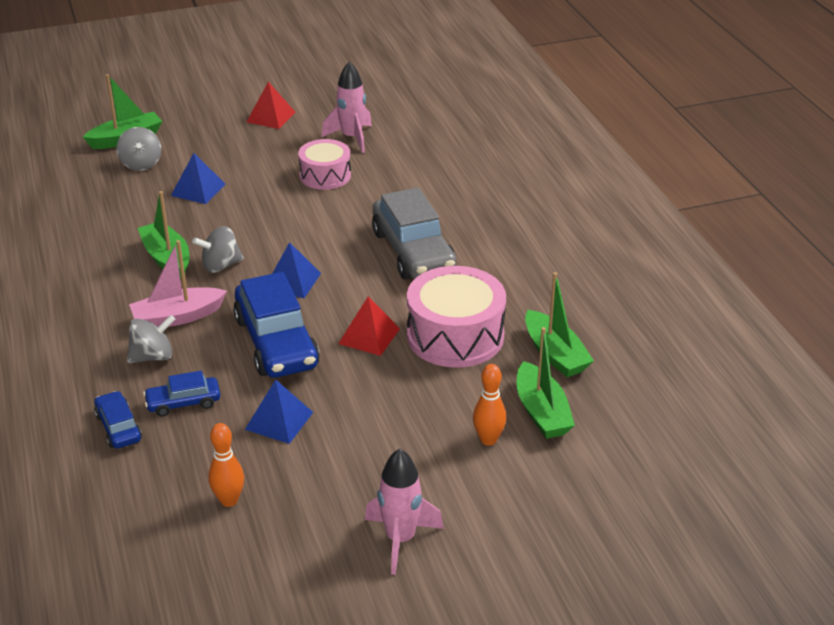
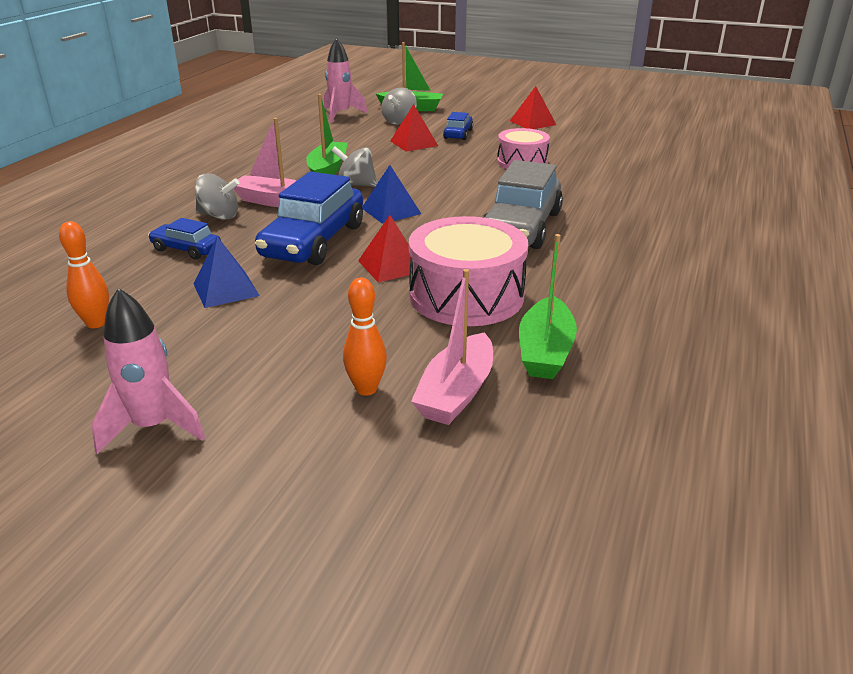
camera: 40 degrees right, 5 degrees down
(118, 427) = (122, 245): blue car -> blue car (458, 134)
(198, 190) = (413, 143): blue pyramid -> red pyramid
(352, 138) = (579, 148): pink rocket -> pink rocket (341, 115)
(541, 412) = (456, 393): green boat -> pink boat

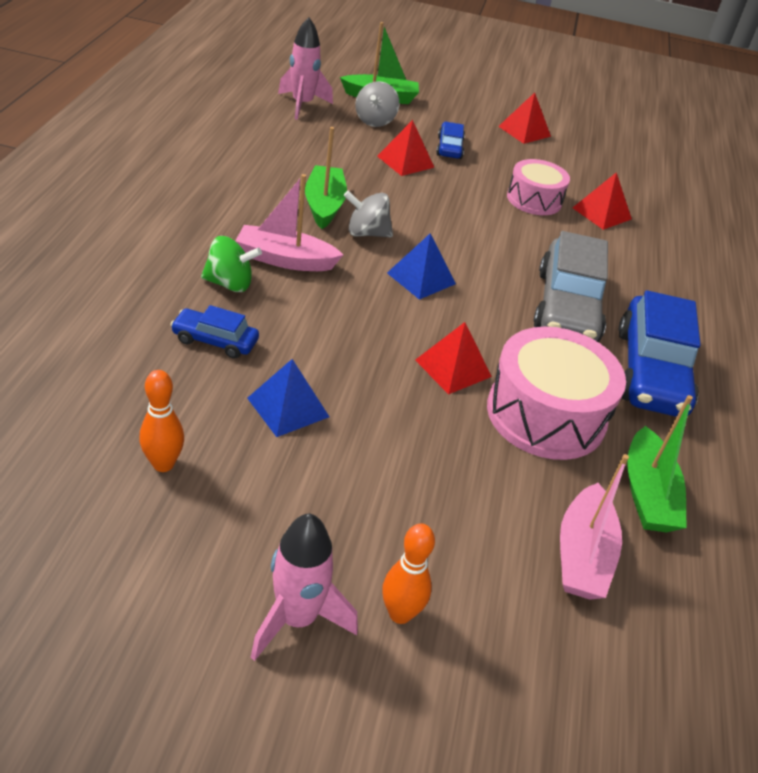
camera: 15 degrees left, 10 degrees up
(219, 216) = (229, 284): grey spinning top -> green spinning top
(313, 241) = (355, 328): blue car -> blue car (650, 371)
(366, 389) = (494, 554): orange bowling pin -> orange bowling pin (400, 613)
(583, 169) = (601, 213): none -> red pyramid

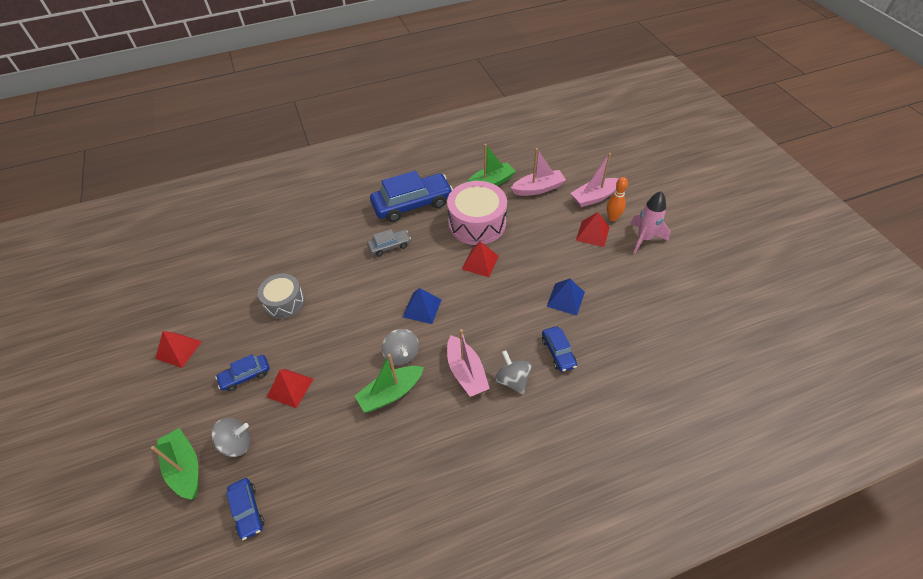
camera: 115 degrees left, 10 degrees up
(163, 464) = (638, 315): orange bowling pin -> none
(229, 284) = (512, 380): green spinning top -> grey spinning top
(302, 105) = (247, 510): pink rocket -> blue car
(486, 632) = (594, 197): none -> pink boat
(534, 199) = (284, 302): pink drum -> grey drum
(566, 307) = (389, 246): grey car -> grey car, size x0.50
(601, 213) = (274, 268): red pyramid -> red pyramid (592, 233)

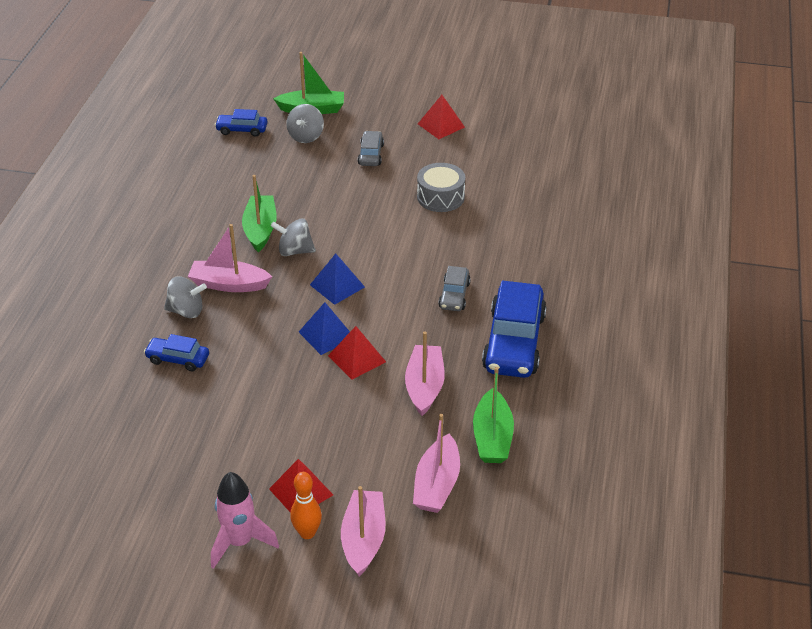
camera: 120 degrees right, 10 degrees down
(245, 376) = (371, 154): blue car -> grey car
(290, 388) = (330, 175): red pyramid -> none
(477, 223) = (424, 386): pink drum -> pink boat
(565, 299) = (232, 403): blue pyramid -> blue pyramid (326, 334)

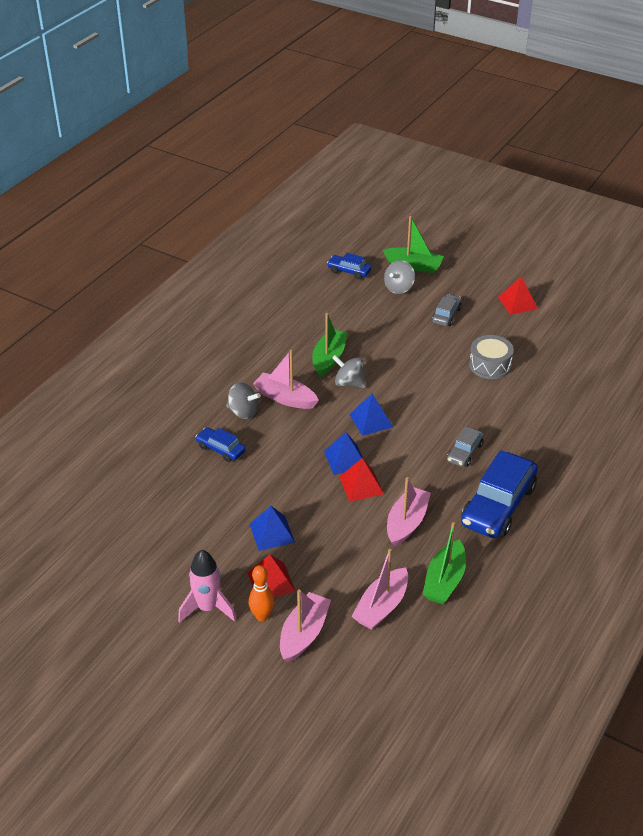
camera: 20 degrees right, 0 degrees up
(278, 437) = (272, 533): none -> blue pyramid

